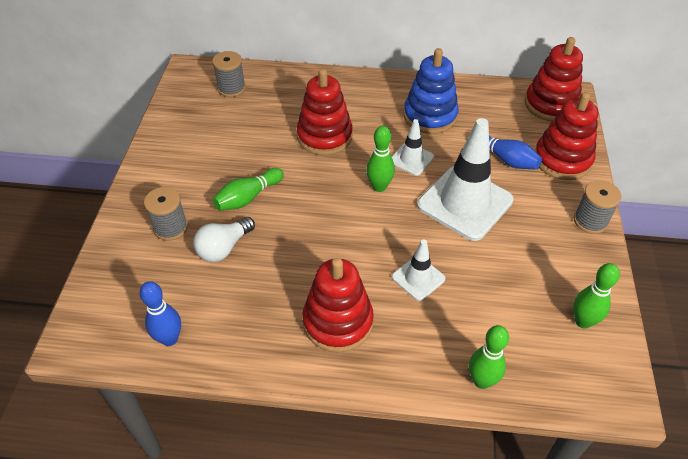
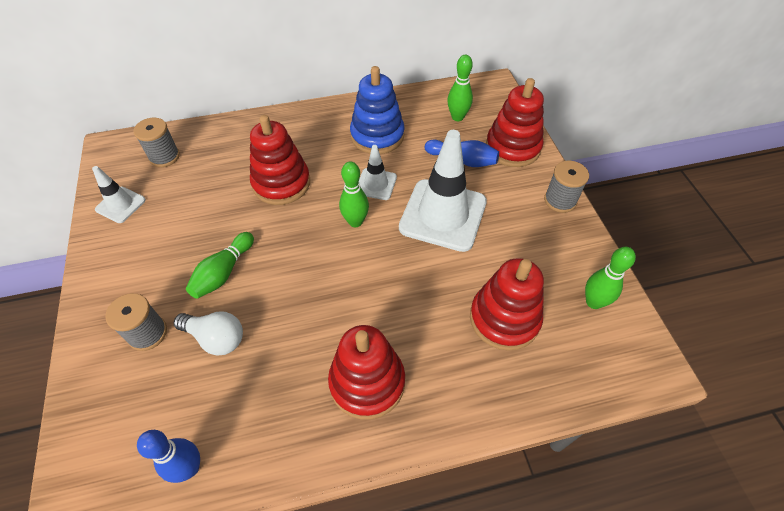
camera: 20 degrees left, 5 degrees up
(224, 248) = (216, 338): white light bulb -> white light bulb turned 90 degrees counterclockwise
(418, 278) = (429, 307): white traffic cone -> white traffic cone (120, 205)
(481, 381) = (529, 396): green bowling pin -> green bowling pin (457, 117)
(551, 104) = (482, 97): red stacking toy -> red stacking toy (504, 318)

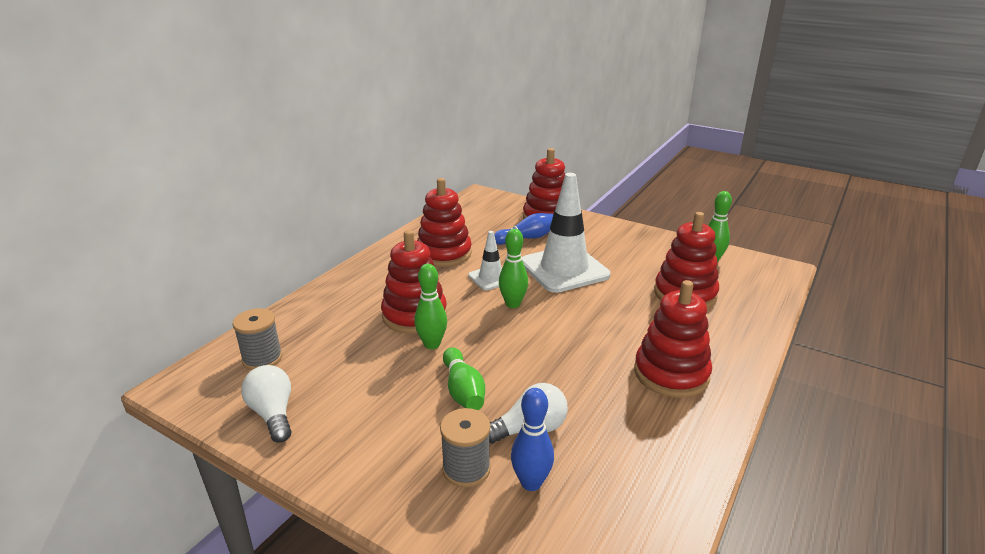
camera: 45 degrees left, 25 degrees down
(120, 205) = (273, 414): white traffic cone -> white light bulb
(189, 468) = (651, 510): blue bowling pin -> blue bowling pin (531, 483)
(377, 136) = (444, 254): blue stacking toy -> red stacking toy
(457, 117) = (485, 219): green bowling pin -> green bowling pin (432, 344)
(560, 200) = (617, 228): grey spool -> none

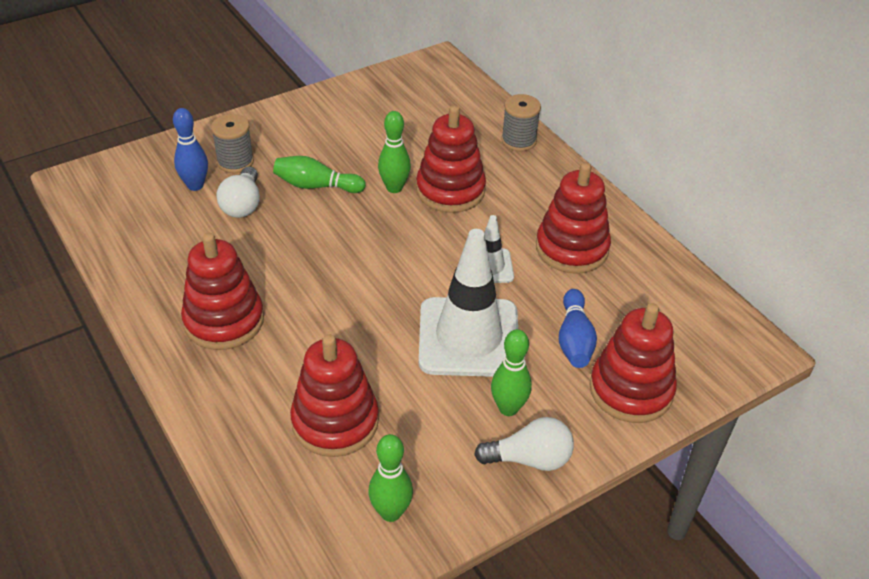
camera: 115 degrees right, 15 degrees up
(262, 358) = (444, 98): grey spool -> grey spool (518, 141)
(273, 414) = (369, 94): white light bulb -> white light bulb (529, 459)
(513, 304) = (422, 263): green bowling pin -> green bowling pin (508, 408)

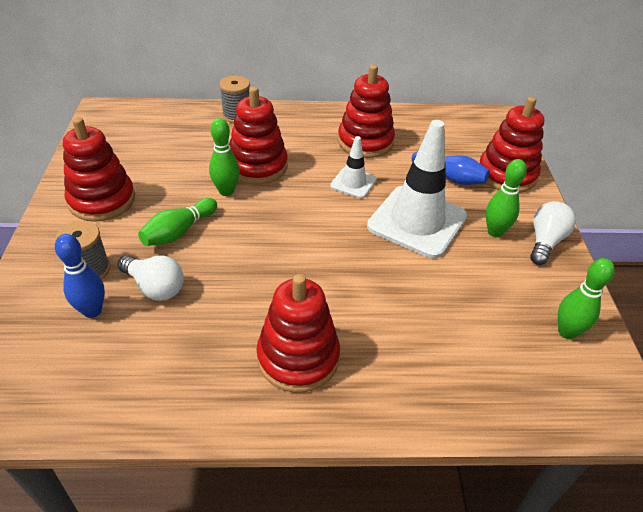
camera: 60 degrees left, 0 degrees up
(335, 422) = (461, 328): red stacking toy -> red stacking toy (102, 200)

